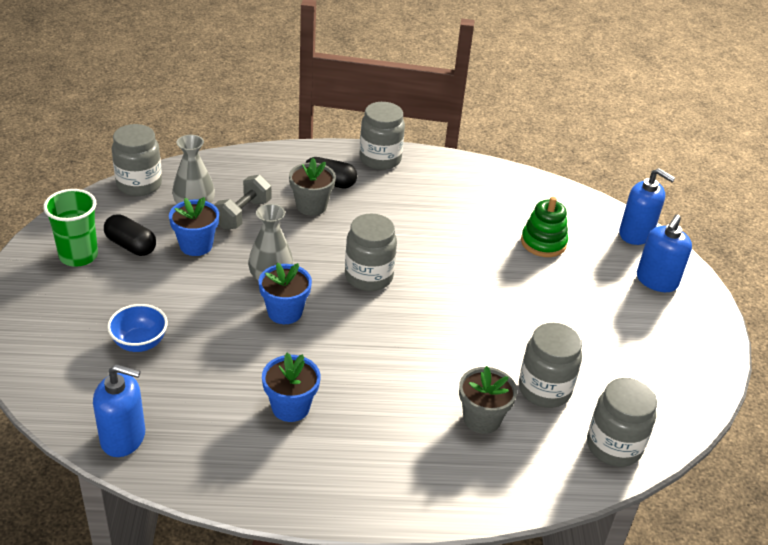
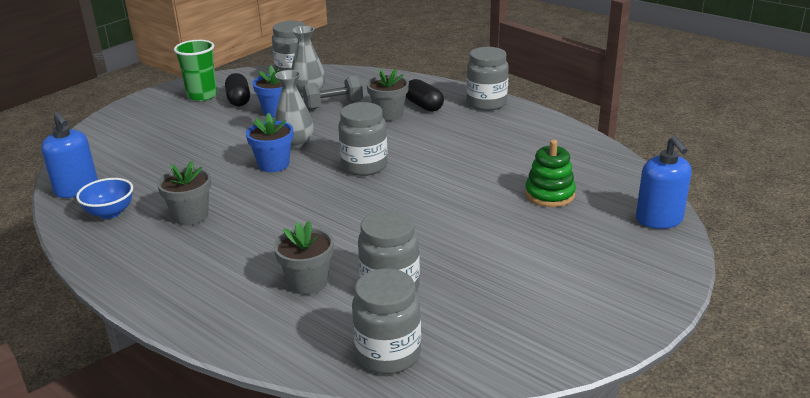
camera: 45 degrees right, 10 degrees down
(140, 343) = (163, 148): blue bowl -> blue bowl (110, 213)
(290, 407) = (191, 216): blue flower pot -> grey flower pot
(656, 281) = (627, 259): blue soap dispenser -> none

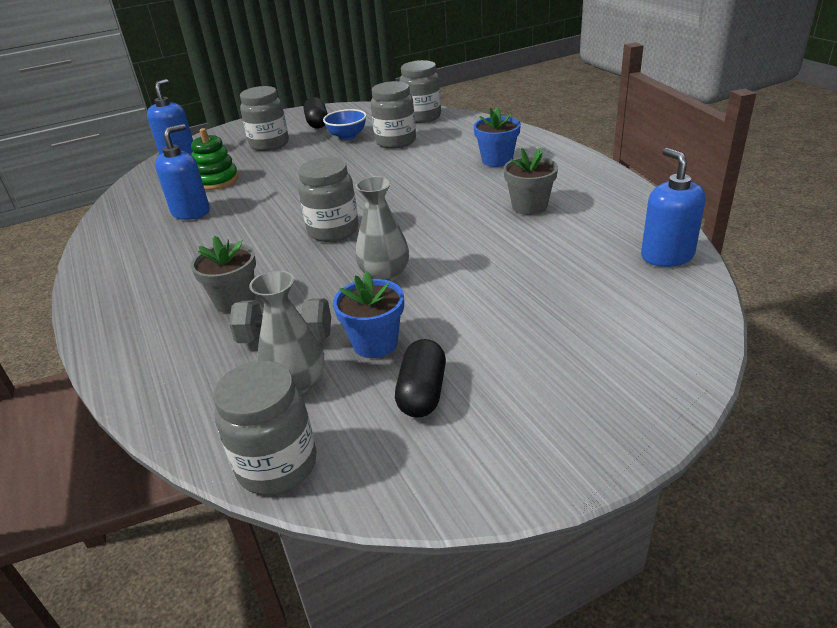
camera: 155 degrees left, 5 degrees up
(110, 213) = (615, 221): blue bowl -> blue bowl (347, 136)
(202, 95) = (486, 427): green cup -> none
(273, 164) = (425, 249): blue flower pot -> blue flower pot (497, 160)
(308, 282) = (448, 150): grey flower pot -> none
(424, 106) = (177, 307): black capsule -> black capsule (317, 123)
(486, 103) = (105, 294): grey jar -> grey jar (269, 144)
(520, 160) = (191, 212): none -> blue soap dispenser

